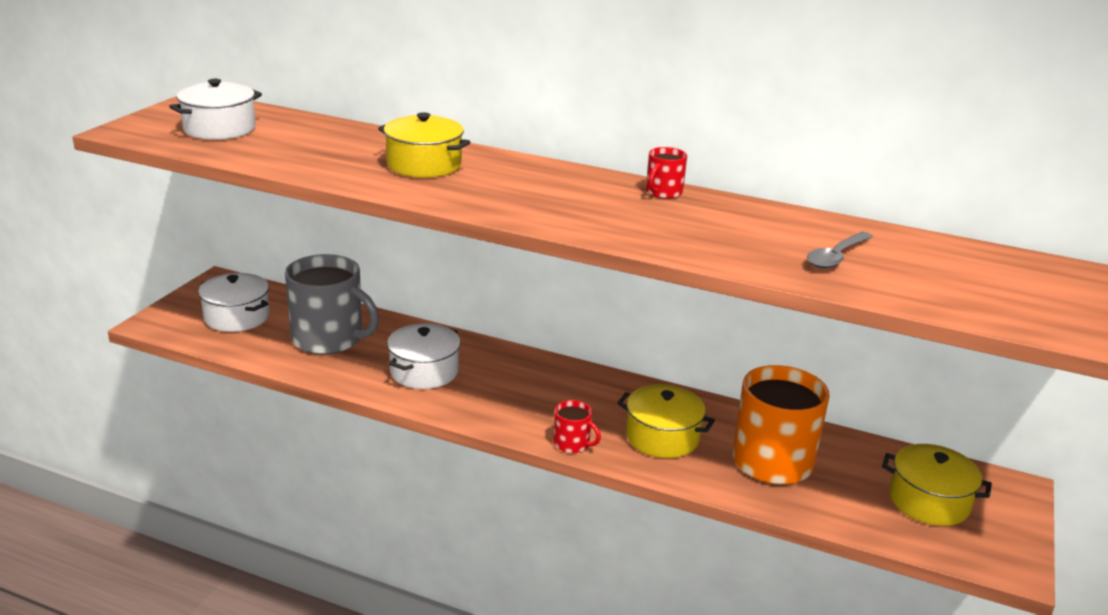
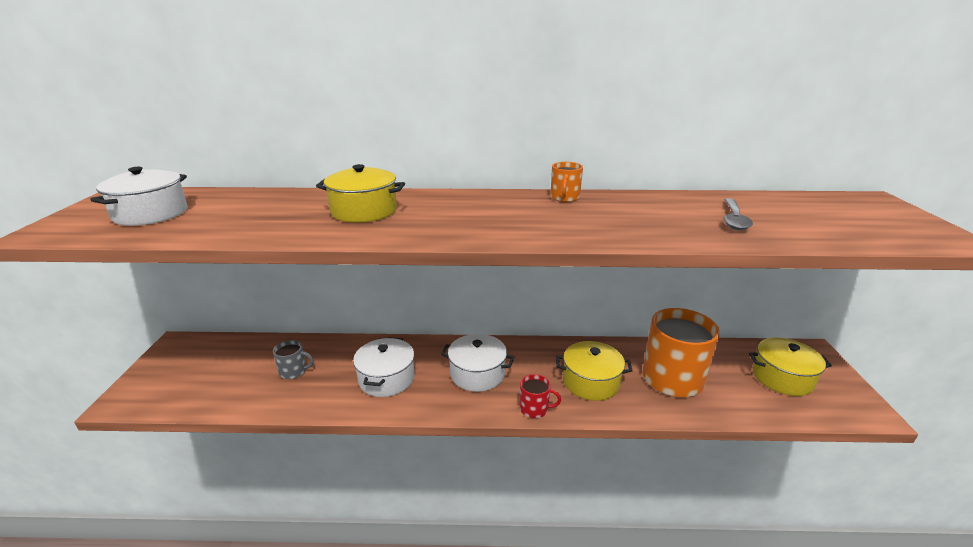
camera: 20 degrees left, 0 degrees up
(236, 317) = (202, 373): white pot -> white pot (477, 374)
(329, 339) = (294, 371): grey mug -> grey mug, size x0.45
(663, 192) = (564, 197): red mug -> orange mug

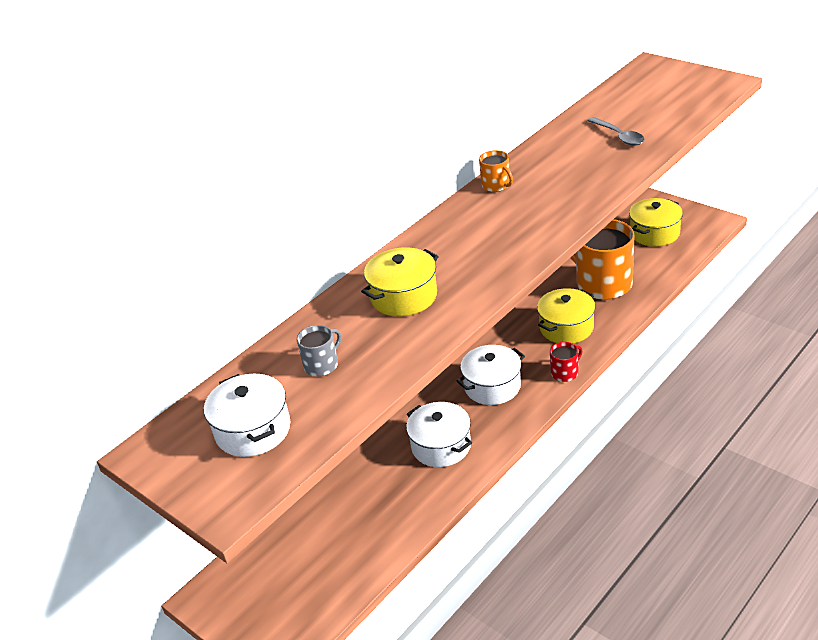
camera: 45 degrees left, 10 degrees up
(294, 371) = (363, 508): grey mug -> grey mug (322, 365)

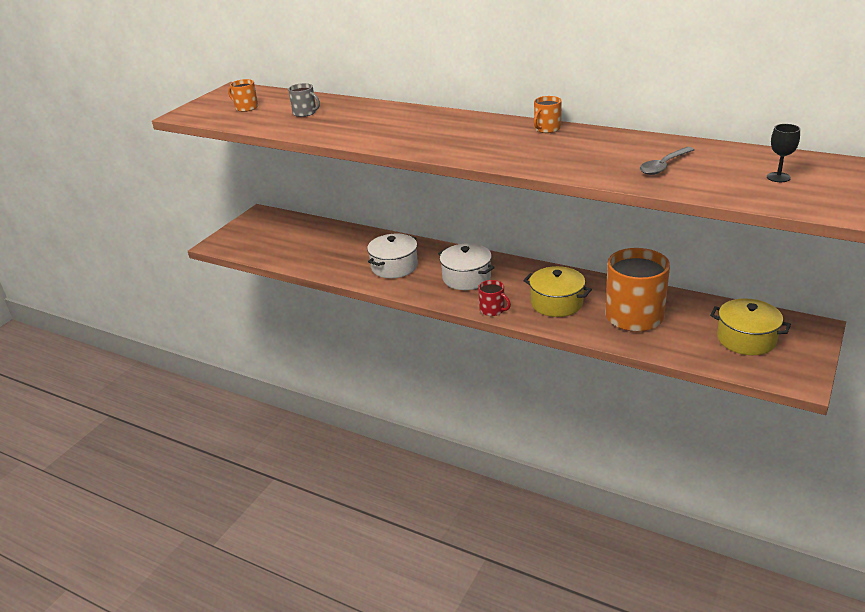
camera: 75 degrees right, 5 degrees down
(253, 430) = (246, 107): white pot -> orange mug
(404, 296) = (381, 122): yellow pot -> none
(661, 93) = (778, 177): none -> black goblet

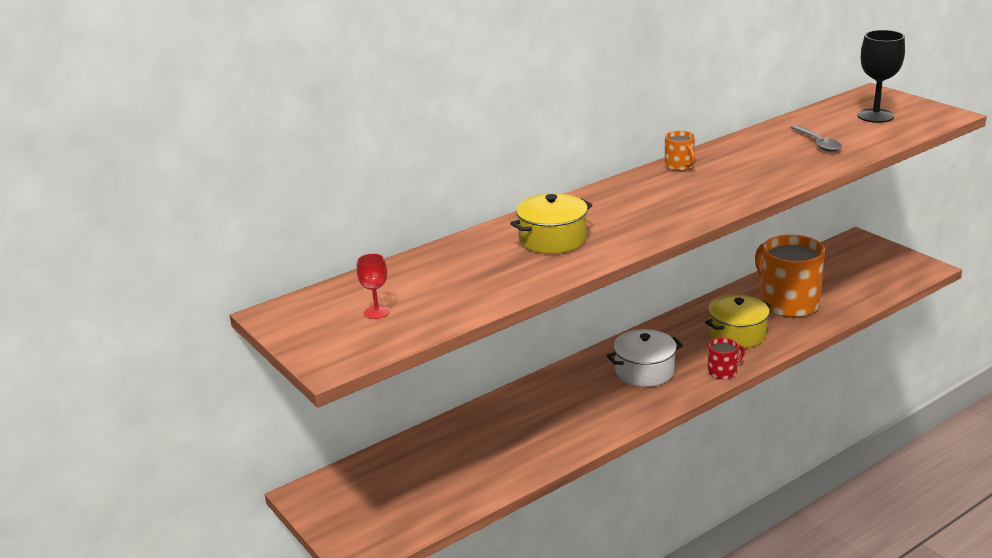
camera: 65 degrees left, 5 degrees down
(246, 107) = (377, 312): orange mug -> red goblet
(305, 113) = (459, 275): grey mug -> none
(394, 267) = (576, 412): white pot -> none
(746, 339) = (857, 269): yellow pot -> yellow pot (552, 239)
(778, 177) = (875, 116): black goblet -> black goblet, size x1.85

